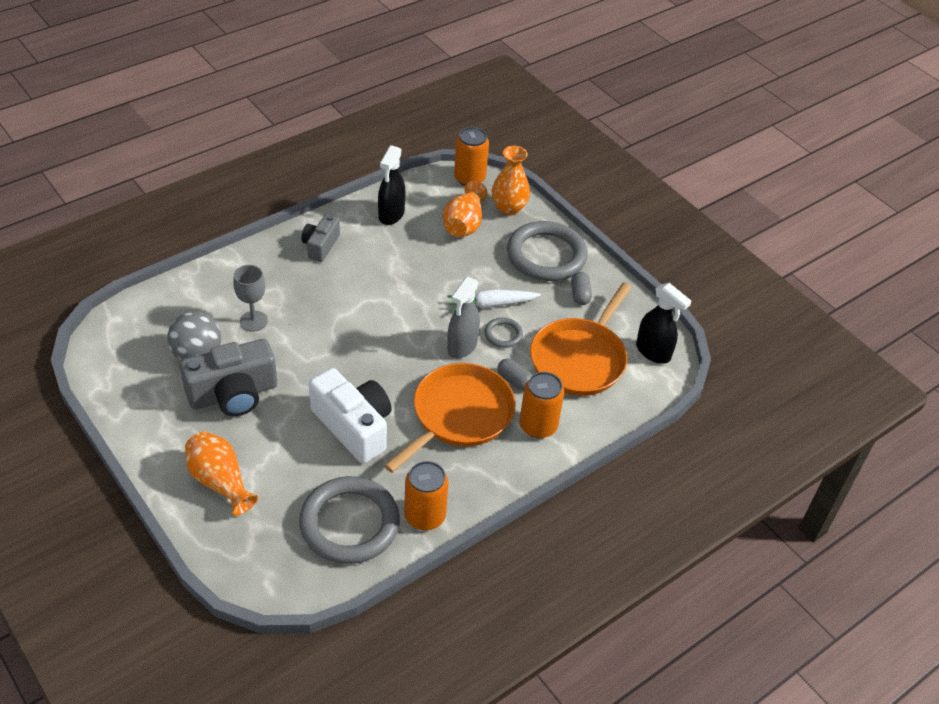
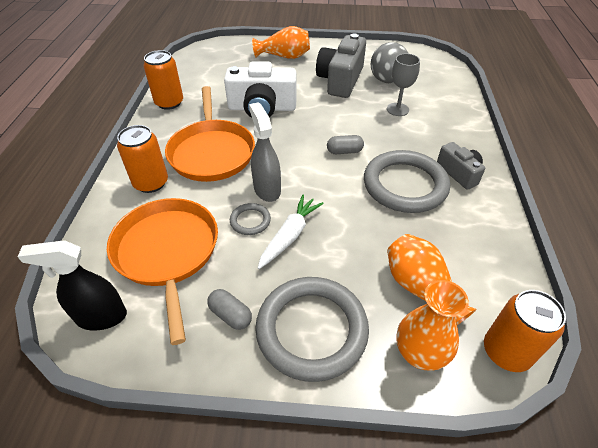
camera: 135 degrees right, 0 degrees up
(349, 523) = (204, 79): grey ring -> grey ring (405, 185)
(391, 215) = (475, 239): black spray bottle -> none
(514, 380) = (201, 197): grey capsule -> grey capsule (344, 151)

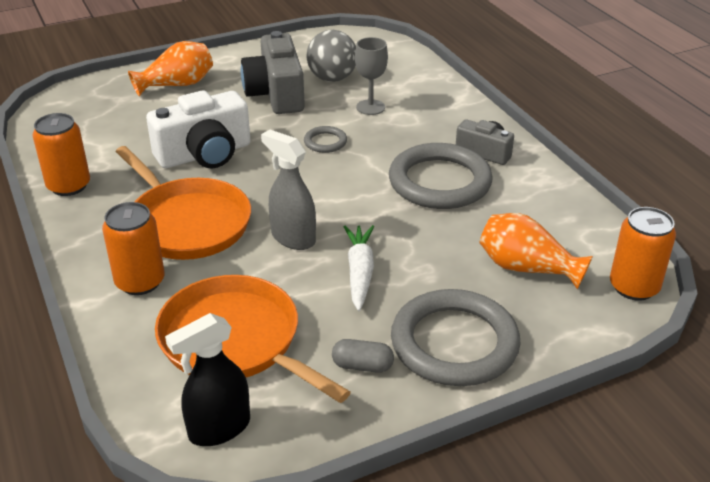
camera: 30 degrees left, 10 degrees down
(250, 221) = (302, 275): grey ring -> grey ring (325, 142)
(344, 151) = (347, 170): grey capsule -> none
(420, 353) = (565, 319): orange vase -> none

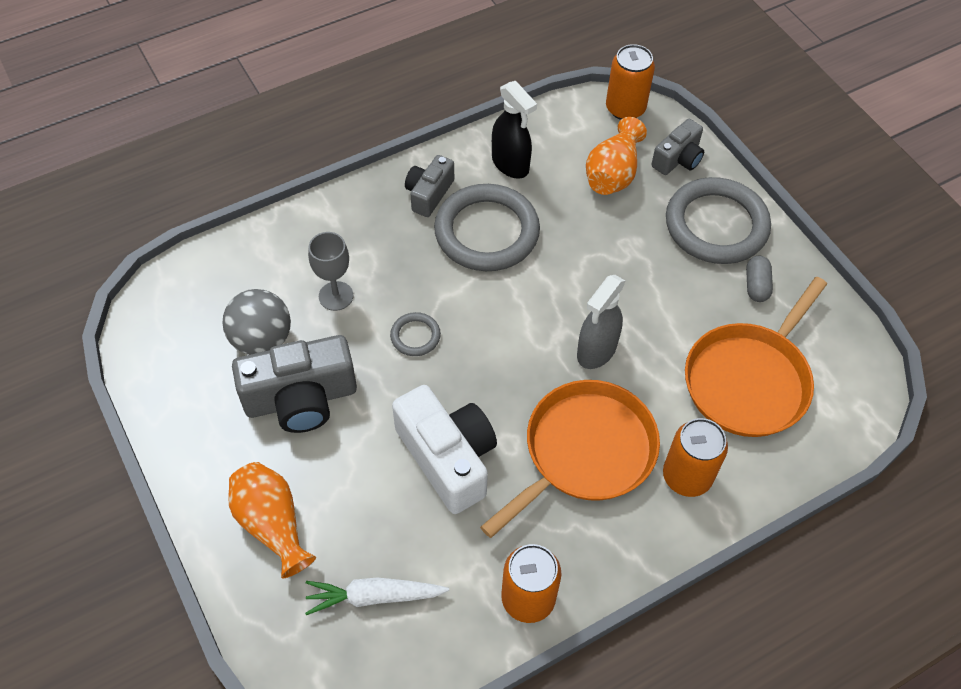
camera: 95 degrees left, 20 degrees up
(219, 429) = (848, 377): black spray bottle -> black spray bottle (510, 164)
(360, 272) = (639, 293): white carrot -> white carrot (373, 596)
(558, 323) = (678, 159): none -> grey camera

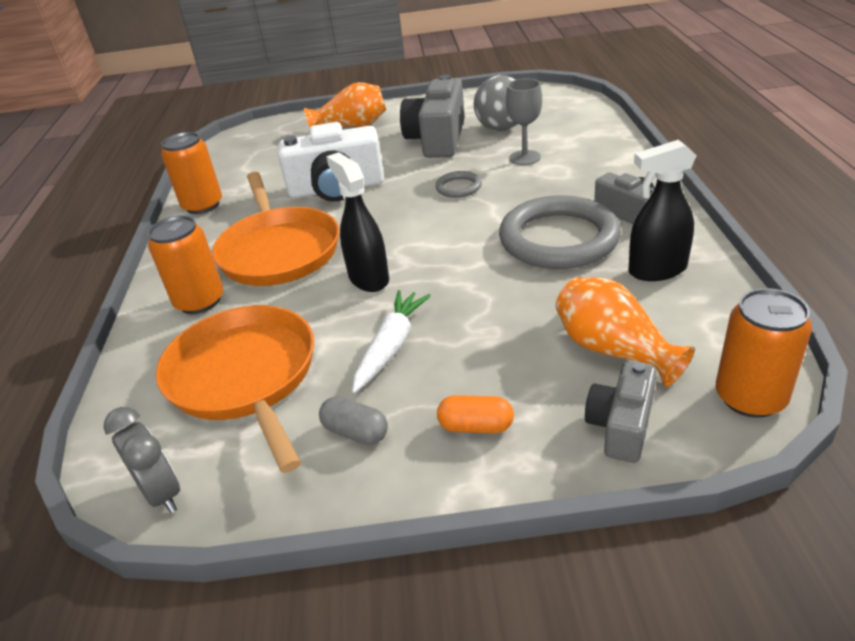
camera: 120 degrees right, 20 degrees down
(373, 596) = (270, 153): white carrot -> white carrot (391, 346)
(596, 351) = (368, 278): grey spray bottle -> black spray bottle
(678, 159) = (621, 426): grey camera -> grey camera turned 45 degrees clockwise
(716, 225) = (476, 426): grey ring -> orange capsule
(862, 369) = (162, 493): none -> grey clock

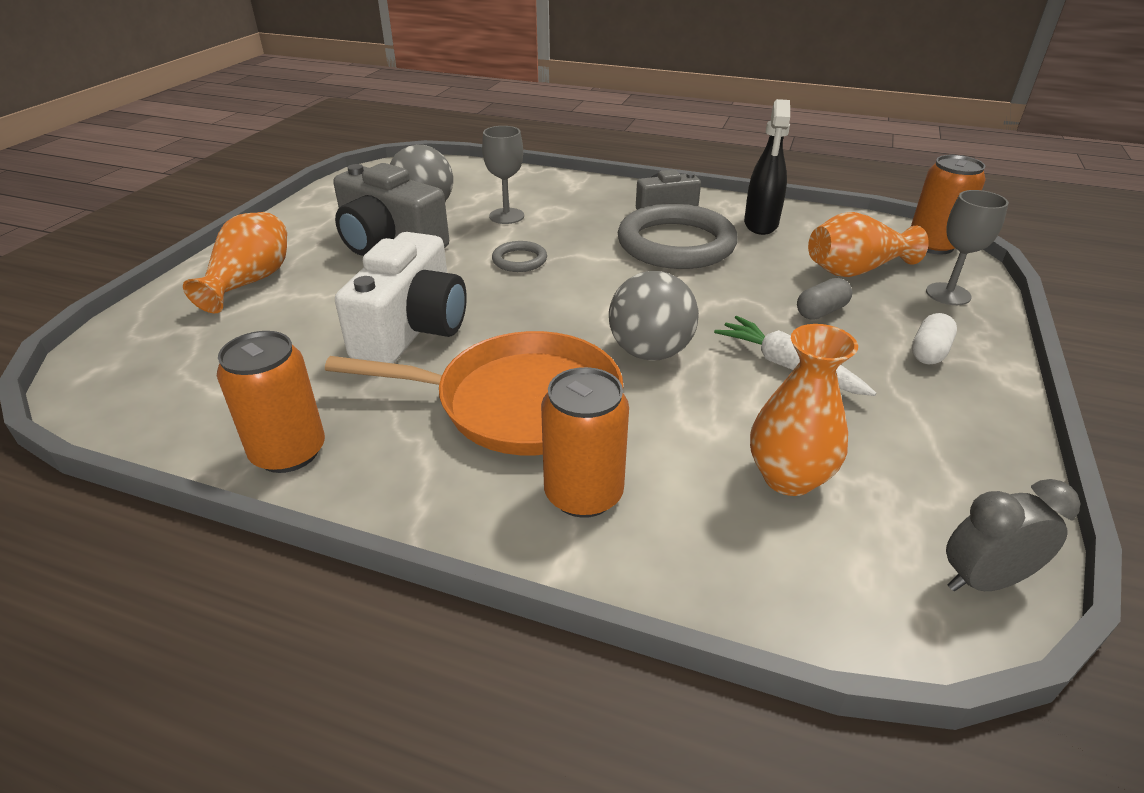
camera: 70 degrees left, 0 degrees up
(245, 377) = (788, 477): orange pan -> orange vase
(356, 432) = (916, 417): grey capsule -> grey capsule (821, 311)
(368, 278) = (650, 352): black spray bottle -> grey ball
(476, 426) = (929, 352): orange capsule -> white capsule
(621, 426) = (948, 294): grey camera -> grey goblet

